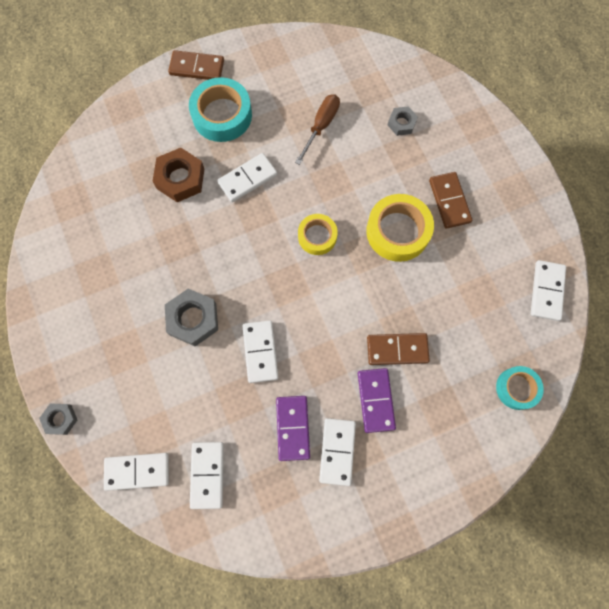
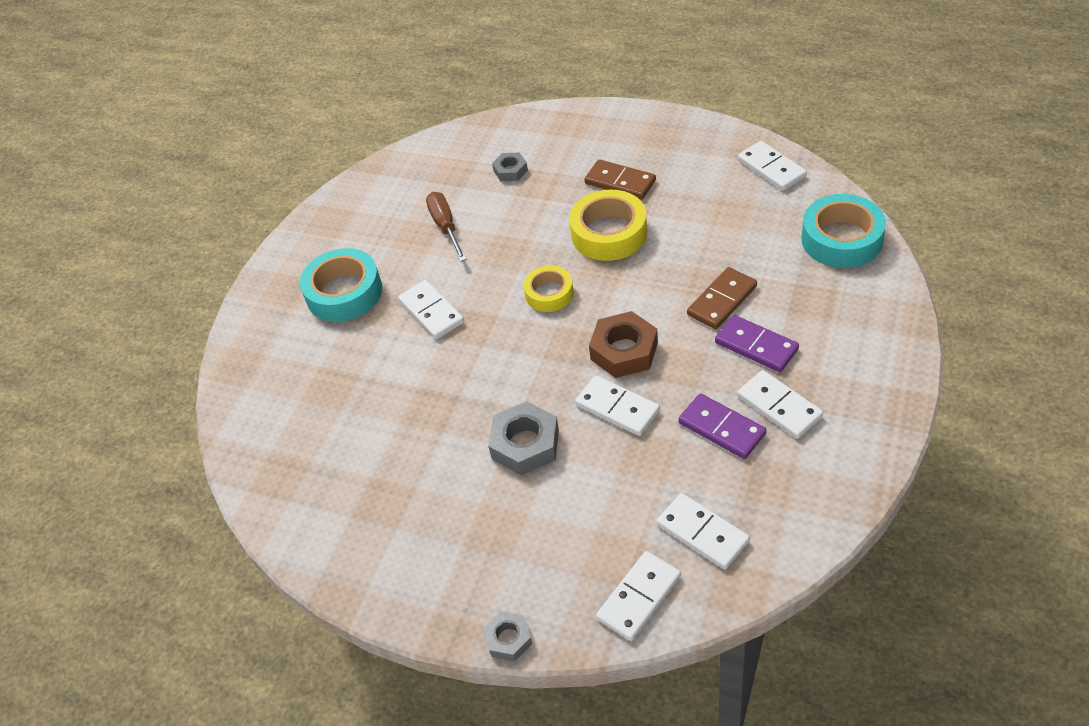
camera: 40 degrees left, 25 degrees down
(180, 178) = (368, 365): brown nut -> brown nut (624, 351)
(197, 67) = (272, 283): brown domino -> none
(247, 179) = (431, 312): white domino -> white domino turned 45 degrees counterclockwise
(517, 388) = (841, 239): turquoise tape -> turquoise tape, size x1.63

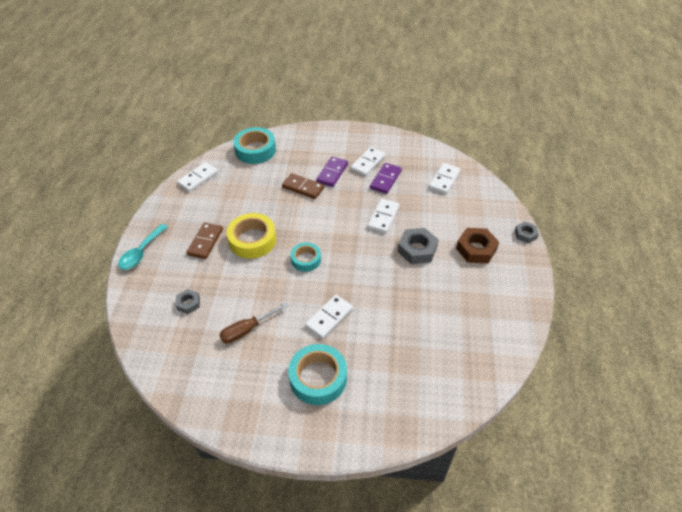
camera: 110 degrees left, 0 degrees up
(549, 293) = (306, 260): yellow tape -> turquoise tape
(618, 121) = (141, 252): none -> turquoise spoon
(624, 351) = (344, 220): brown nut -> brown nut (476, 249)
(639, 597) = (484, 195): white domino -> none

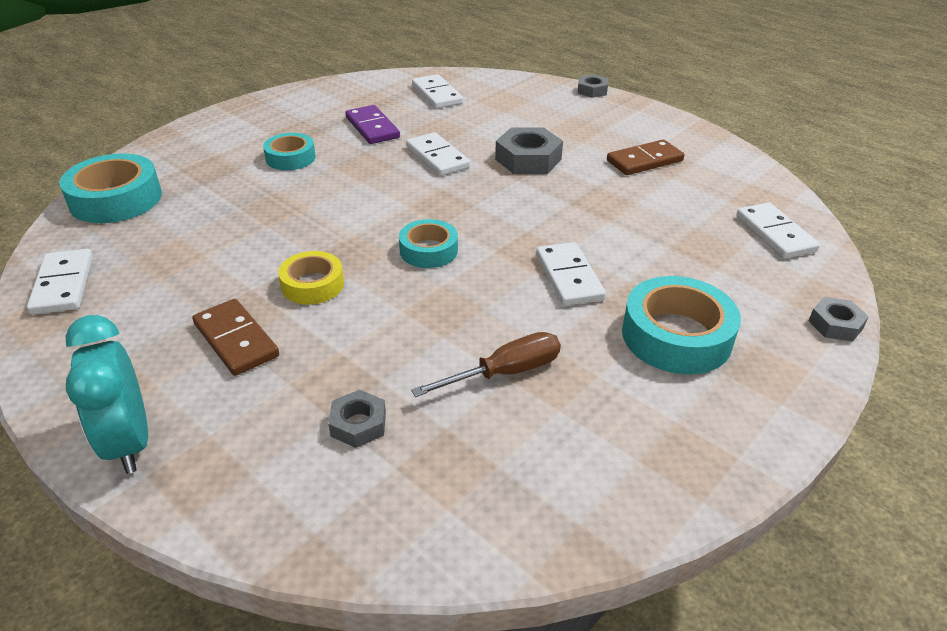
camera: 55 degrees left, 10 degrees down
(141, 252) = (129, 442): turquoise spoon -> turquoise clock
(247, 330) = (505, 372): brown screwdriver -> brown screwdriver turned 120 degrees counterclockwise
(252, 240) = (312, 285): yellow tape -> yellow tape, size x0.61
(303, 187) = (277, 192): brown domino -> brown domino (644, 161)
(332, 173) = (290, 158): purple domino -> turquoise tape
(368, 163) = (319, 126): white domino -> white domino (775, 234)
(382, 441) = (835, 324): none -> grey nut
(476, 249) = (577, 125): brown nut -> none

